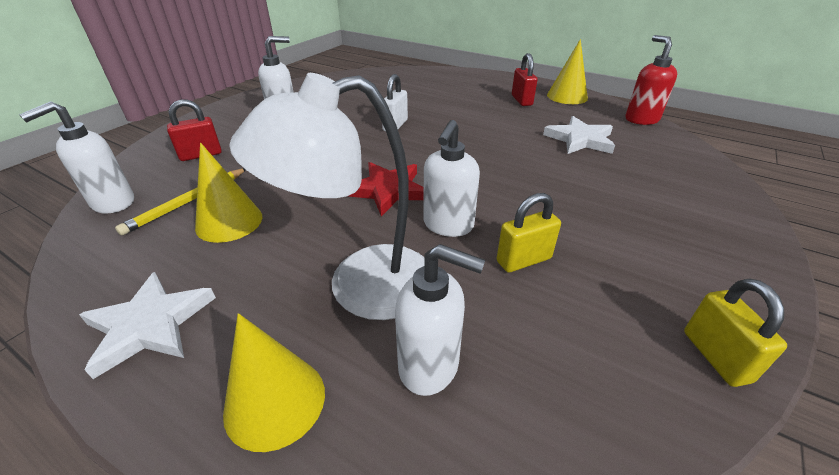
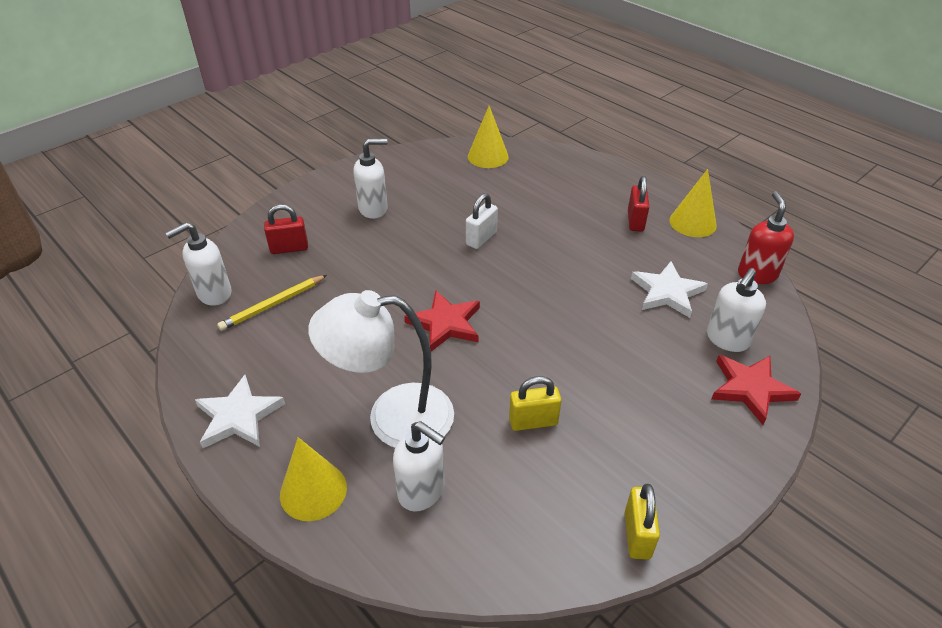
camera: 15 degrees right, 5 degrees up
(229, 222) = (304, 333): yellow cone -> yellow cone (488, 156)
(448, 225) = (484, 373): white soap dispenser -> white soap dispenser (727, 340)
(706, 195) = (750, 389): none -> red star

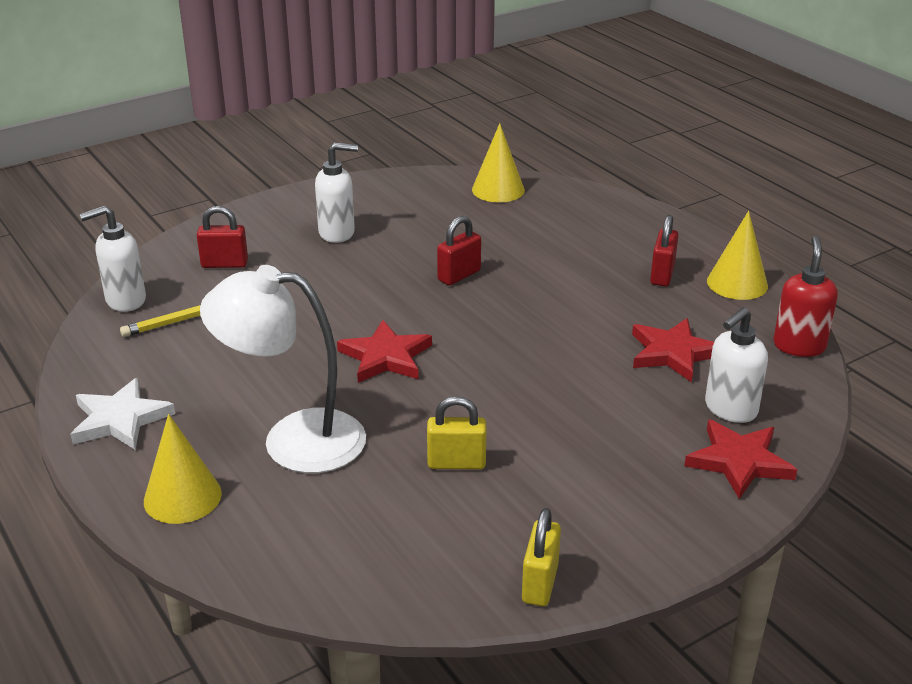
camera: 10 degrees right, 10 degrees down
(422, 491) = (304, 512): white soap dispenser -> none
(481, 238) = (459, 275): white padlock -> red padlock
(667, 292) = (673, 353): white star -> red star

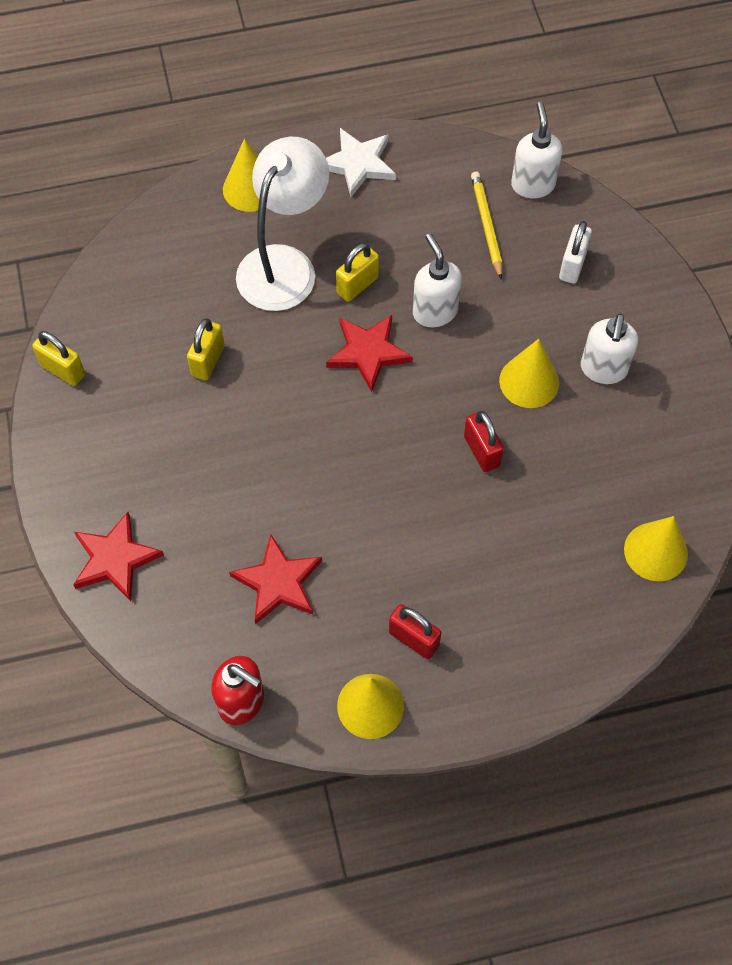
camera: 110 degrees right, 30 degrees up
(224, 264) = (572, 265): red padlock -> white padlock
(301, 382) = (357, 285): none -> yellow padlock
(370, 265) = (529, 381): none -> yellow cone
(730, 409) = (180, 588): white soap dispenser -> white soap dispenser (434, 311)

